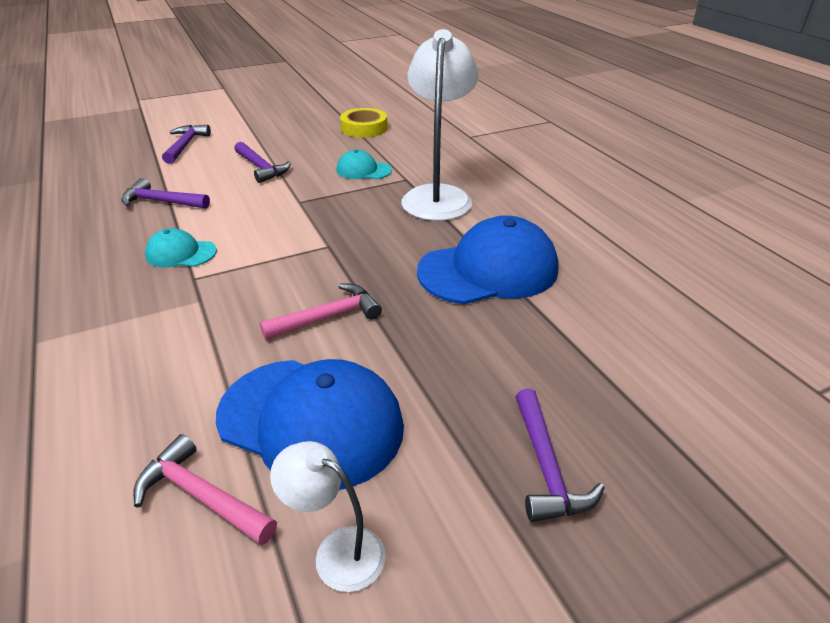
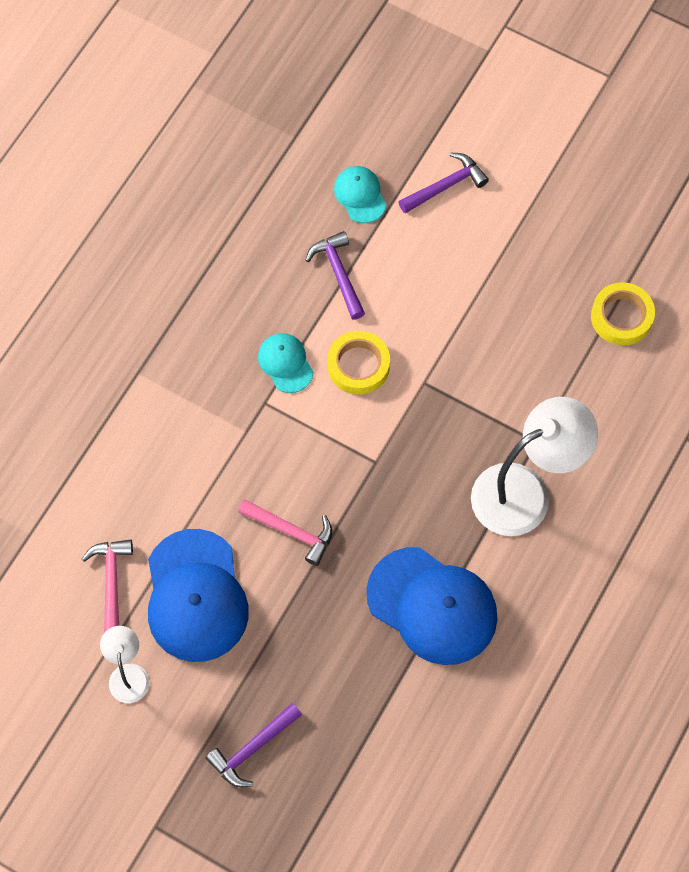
camera: 55 degrees right, 30 degrees up
(241, 222) = (358, 365): none -> yellow tape
(261, 168) = (457, 297): purple hammer -> none
(363, 170) = (524, 390): turquoise cap -> turquoise cap (360, 195)

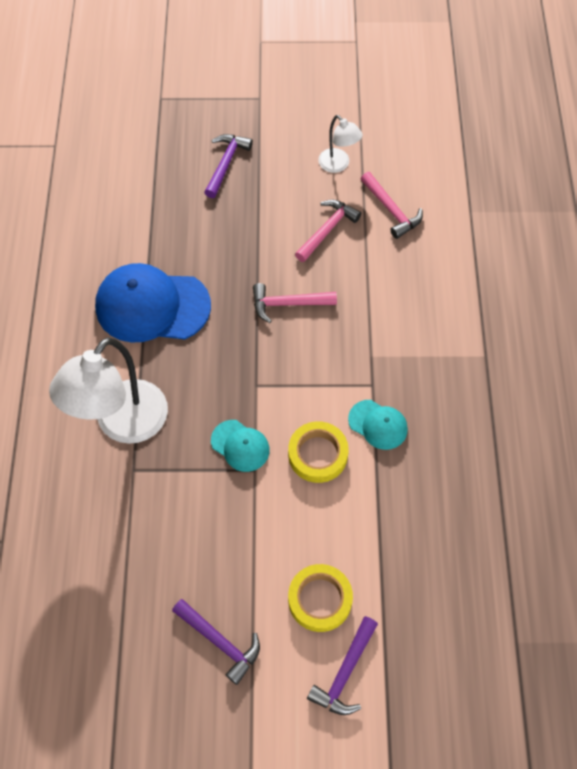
camera: 150 degrees right, 5 degrees down
(195, 596) = (327, 230): blue cap -> pink hammer
(338, 273) = (386, 527): purple hammer -> purple hammer (220, 642)
(360, 195) = (417, 615): turquoise cap -> turquoise cap (240, 446)
(621, 317) = (109, 627): yellow tape -> yellow tape (320, 599)

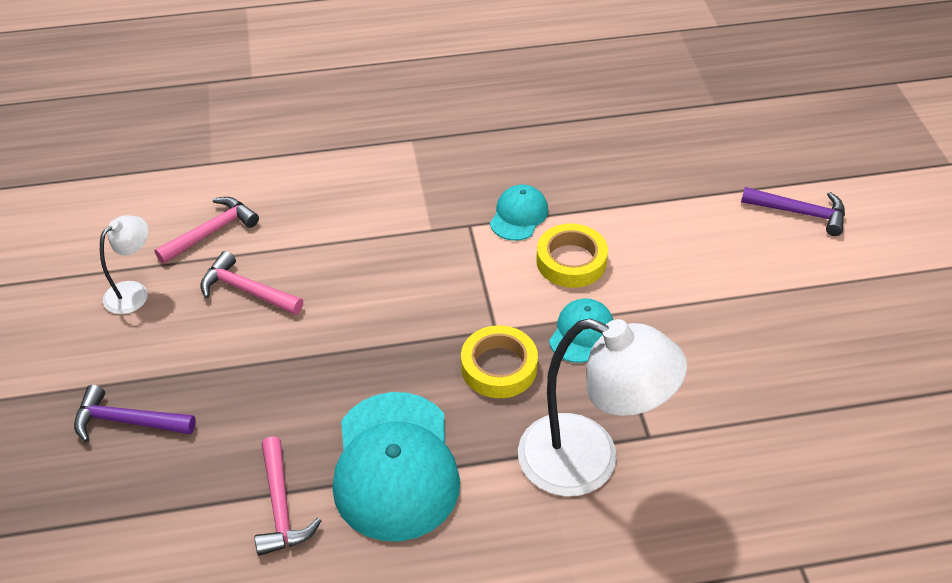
camera: 100 degrees left, 15 degrees down
(152, 306) = (395, 466): blue cap -> turquoise cap
(220, 642) = (818, 314): purple hammer -> none
(288, 304) = (369, 315): pink hammer -> pink hammer (281, 507)
(320, 599) = (736, 240): yellow tape -> yellow tape (499, 367)

